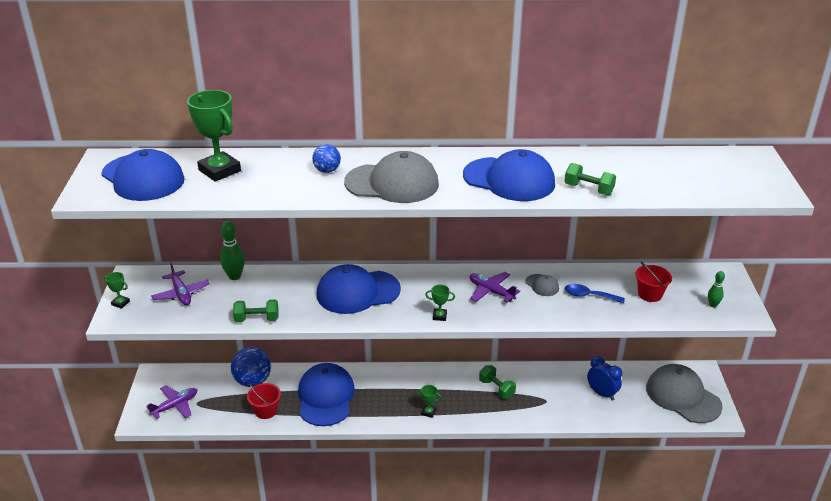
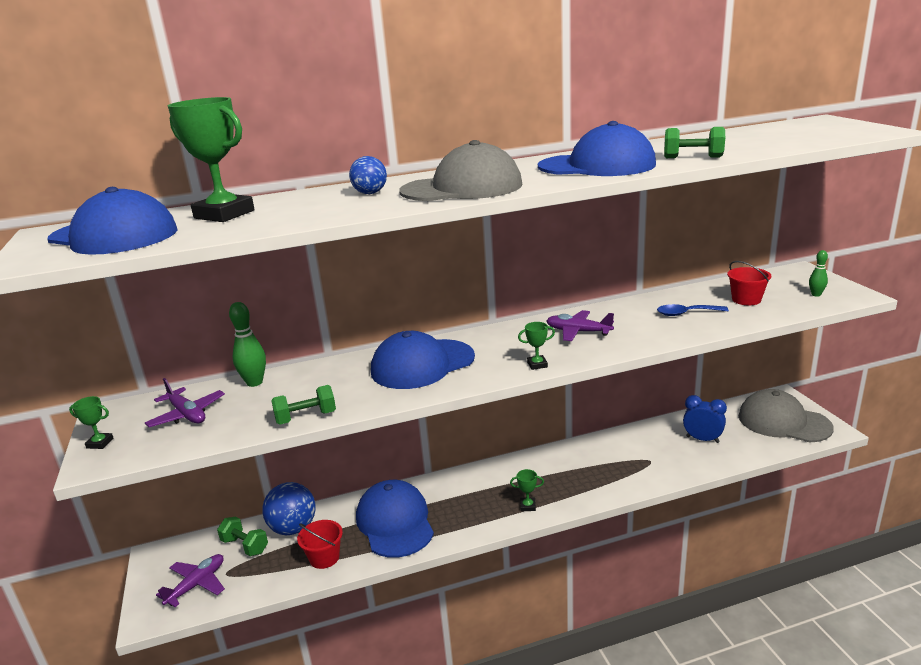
camera: 15 degrees left, 10 degrees down
(496, 389) = (589, 463): green dumbbell -> green dumbbell (245, 546)
(542, 285) = (628, 315): grey cap -> none

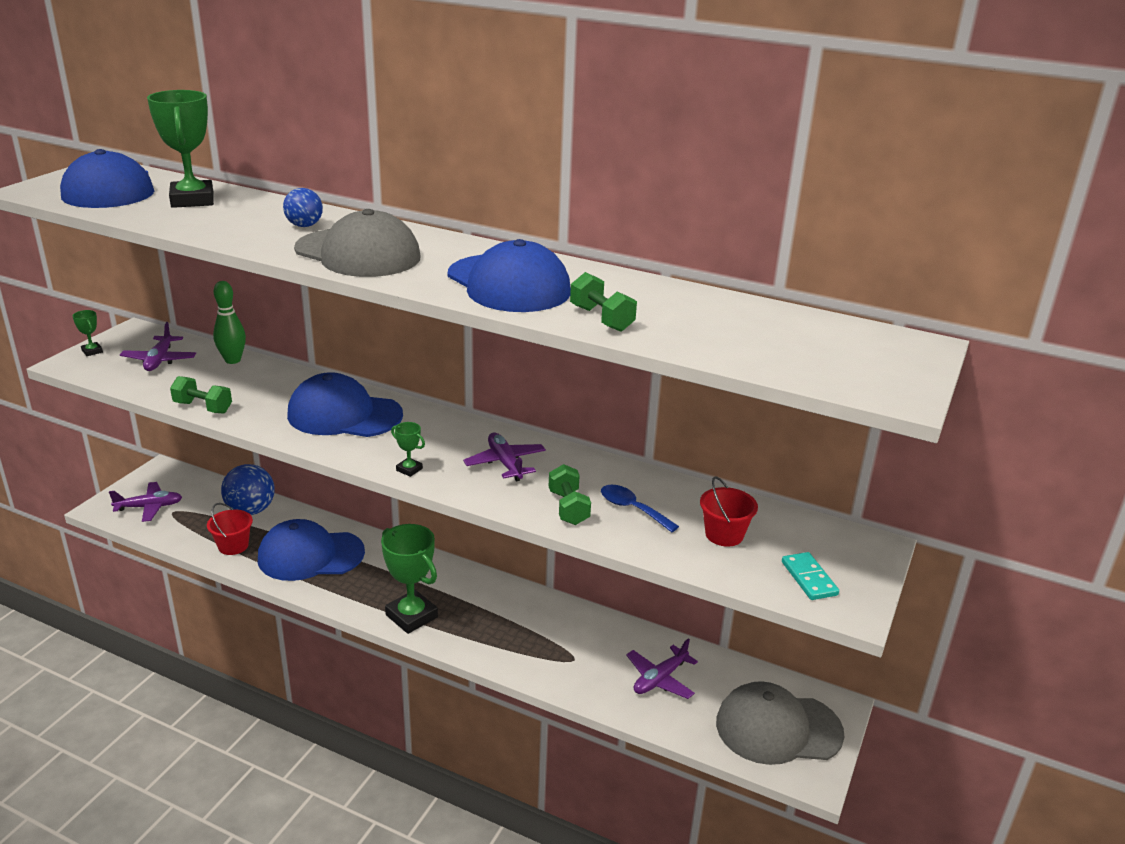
camera: 40 degrees right, 5 degrees up
(245, 546) = (209, 501): green dumbbell -> green dumbbell (568, 508)
(395, 522) = (310, 555): blue cap -> blue cap turned 120 degrees counterclockwise
(528, 506) = (411, 616): green trophy -> green trophy, size x2.22
(702, 439) = (660, 679): blue clock -> purple plane
(783, 422) = (778, 728): grey cap -> grey cap turned 75 degrees counterclockwise
(816, 294) = (809, 578): green bowling pin -> turquoise domino

